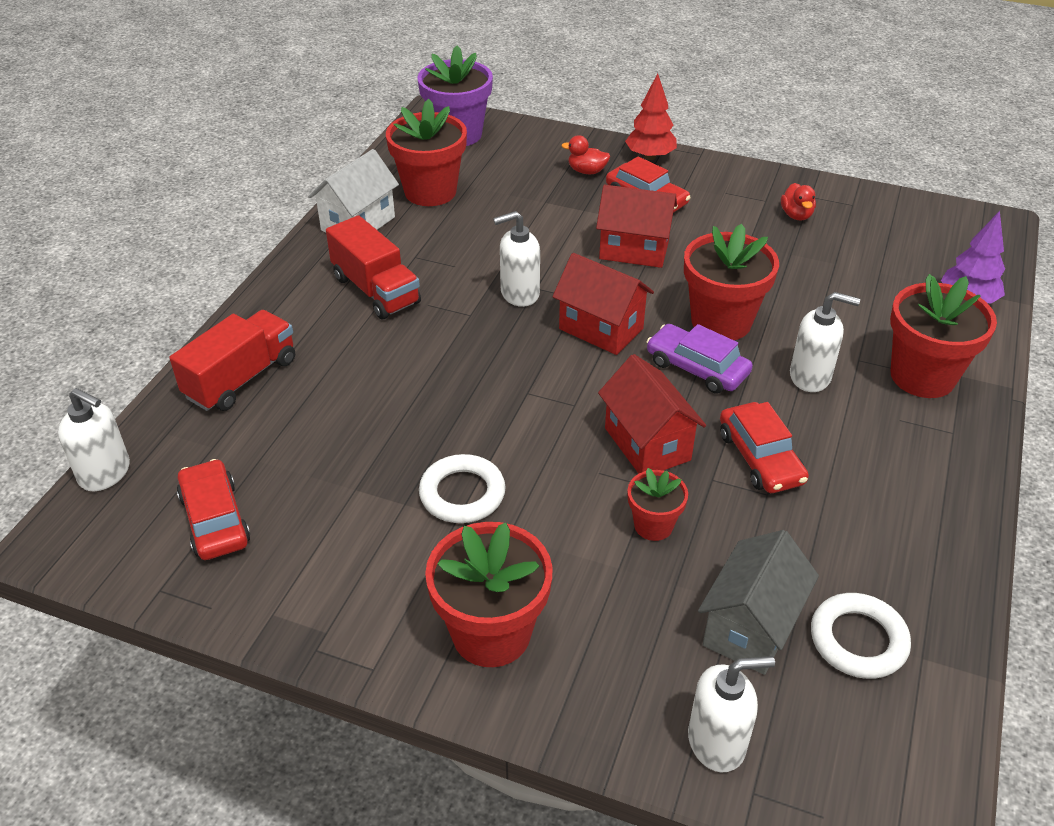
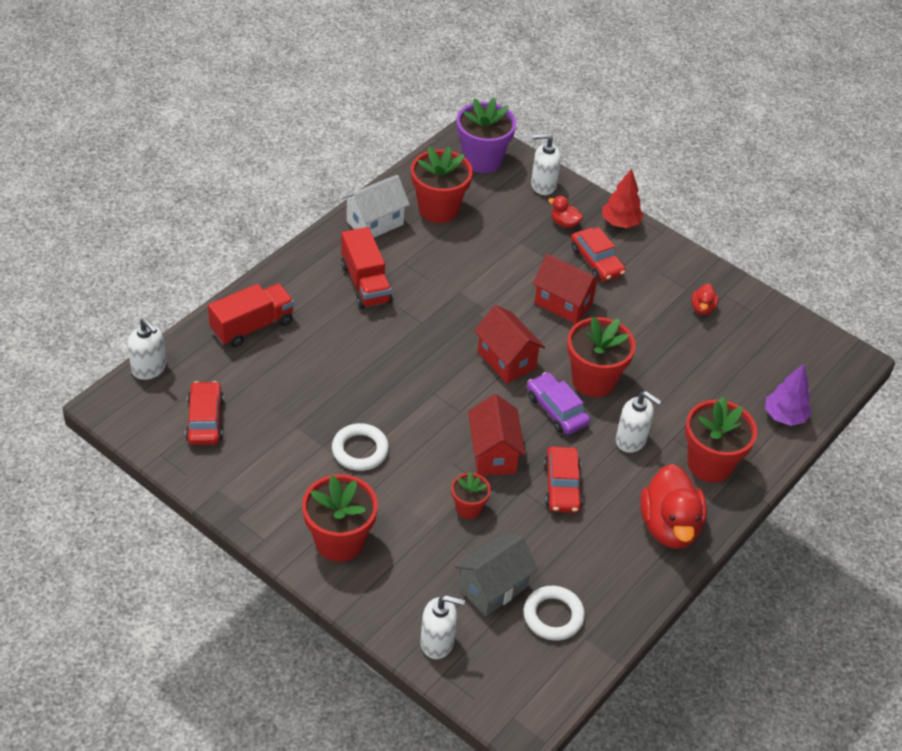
camera: 15 degrees right, 5 degrees up
(519, 294) = (463, 315): white soap dispenser -> white soap dispenser (543, 185)
(927, 466) = (669, 526): none -> red duck

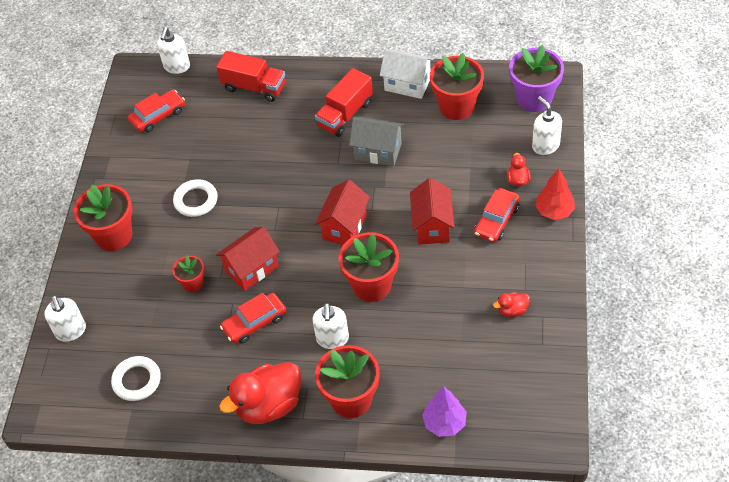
camera: 65 degrees right, 5 degrees up
(493, 587) = (136, 334): grey house -> grey house (378, 151)
(556, 410) = (323, 280): purple car -> none

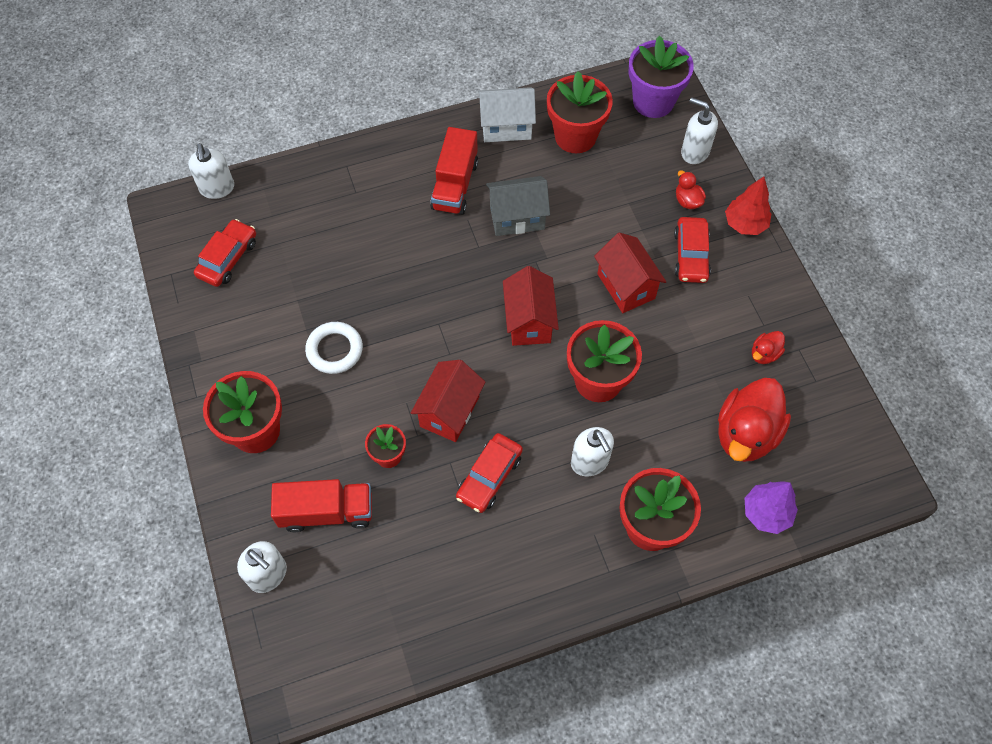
camera: 30 degrees left, 10 degrees up
(137, 380) = (387, 605): white ring -> none
(254, 87) = (328, 185): red truck -> red truck (327, 512)
(269, 405) = (562, 572): red duck -> red duck (745, 434)

